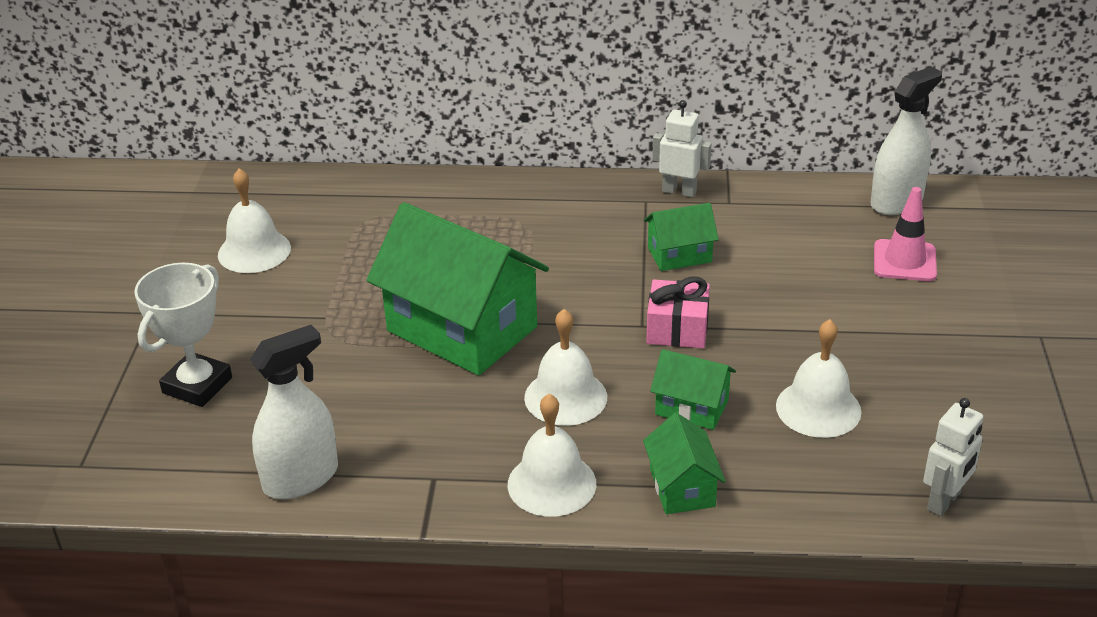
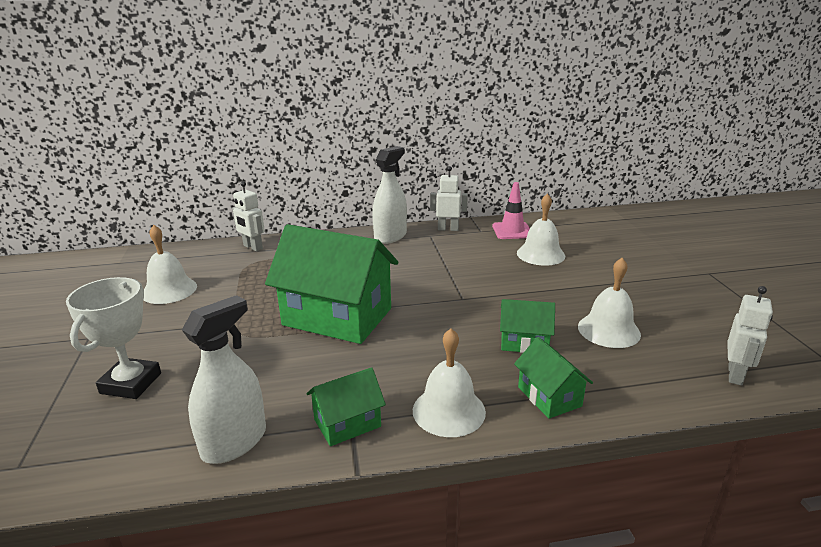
camera: 15 degrees left, 10 degrees down
(377, 188) = (252, 247): none -> white robot
(565, 397) = (431, 348): white bell -> white bell (540, 254)
(677, 329) = (487, 297): pink gift -> none
(679, 255) = (466, 259): green house -> green house (347, 423)
(896, 201) = (576, 221): white spray bottle -> white spray bottle (390, 236)
(904, 261) = (602, 246): pink traffic cone -> pink traffic cone (512, 231)

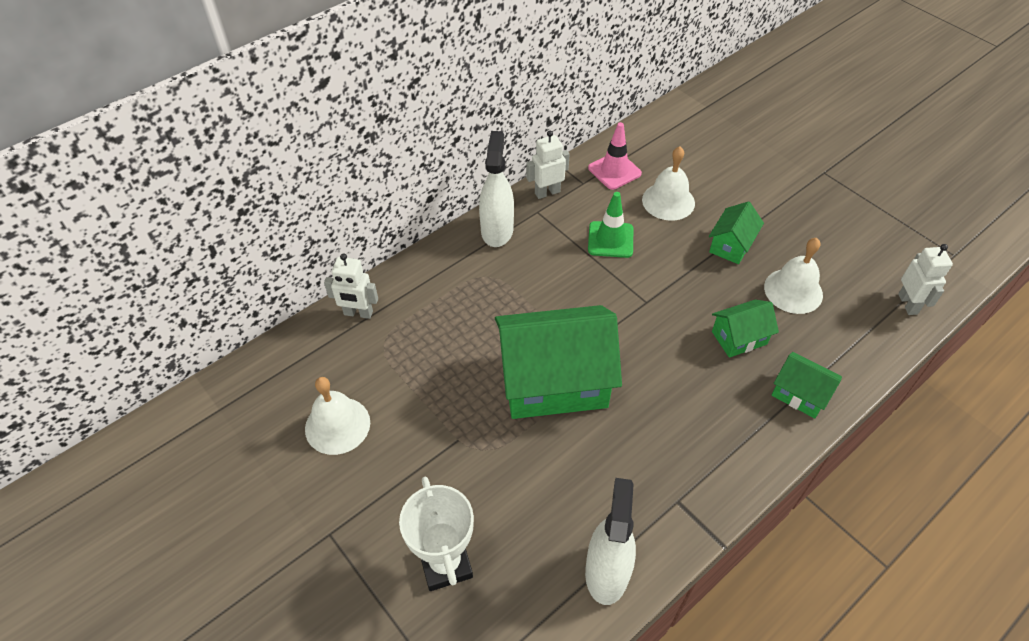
camera: 30 degrees left, 25 degrees up
(347, 423) = (676, 503): green house -> green house (731, 245)
(449, 411) = (740, 448): white bell -> none
(470, 261) = (610, 240): none -> green traffic cone

